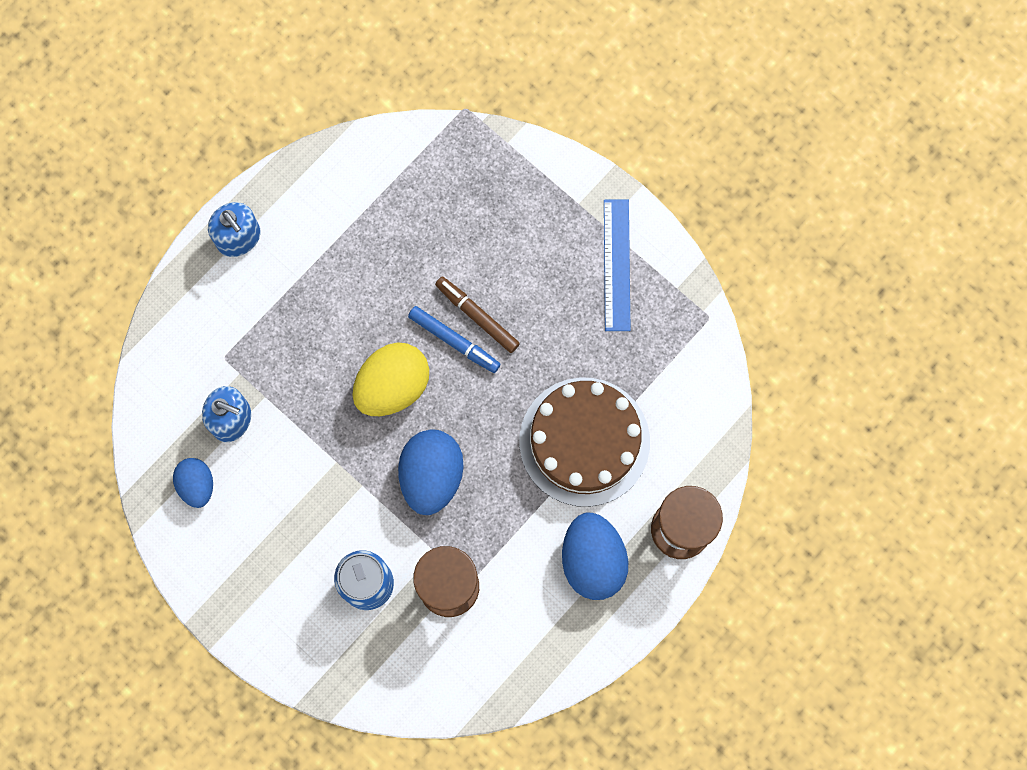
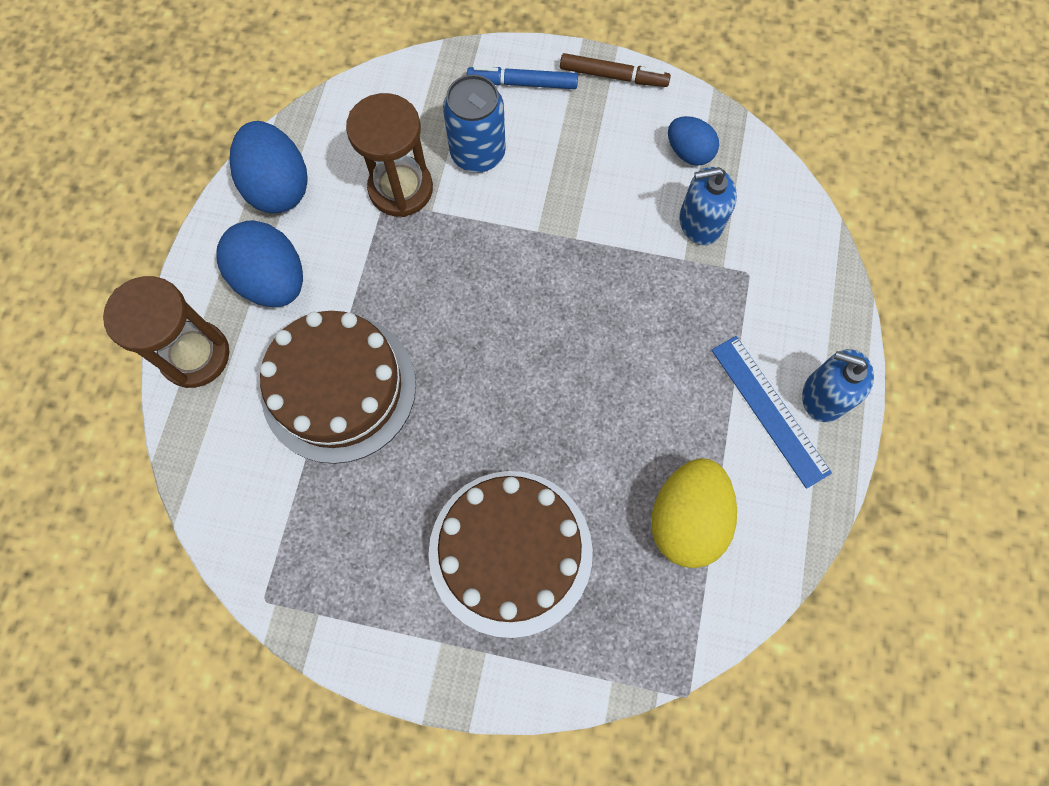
camera: 150 degrees right, 5 degrees down
(393, 386) = (566, 335): yellow egg -> yellow egg (686, 519)
(432, 476) = (475, 274): blue egg -> blue egg (278, 187)
(454, 341) = (532, 415): blue marker -> blue marker (522, 83)
(477, 316) = (524, 454): brown marker -> brown marker (613, 76)
(525, 256) = (510, 552): none -> brown cake
(616, 265) = (402, 602): blue ruler -> blue ruler (770, 410)

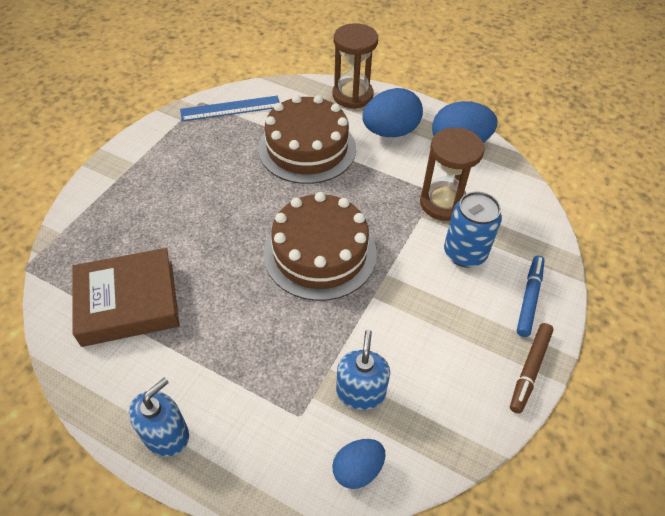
camera: 105 degrees right, 20 degrees down
(510, 552) = (164, 203): brown cake -> brown cake (320, 253)
(686, 519) = (128, 302): yellow egg -> brown book
(688, 152) = (435, 407): blue egg -> blue egg (357, 469)
(770, 410) = (175, 387): blue ruler -> blue ruler (230, 108)

